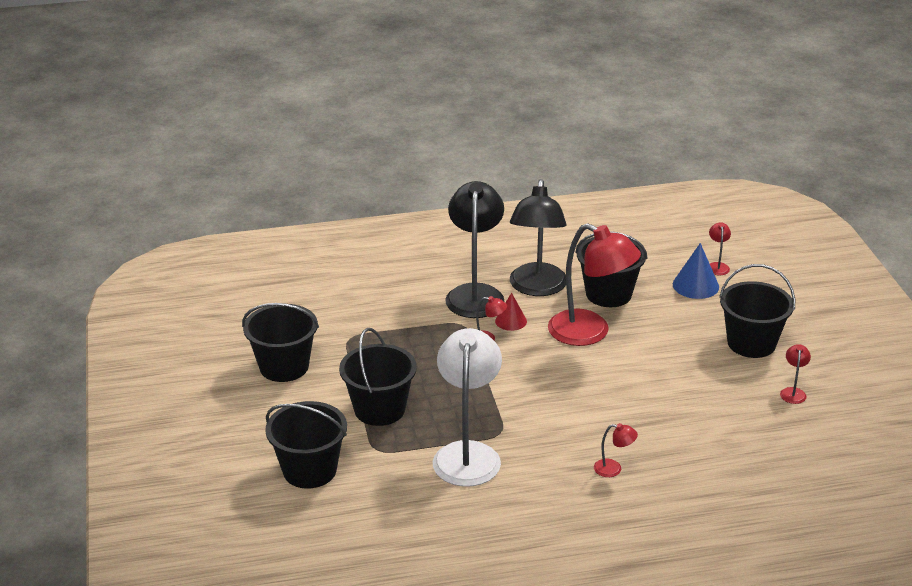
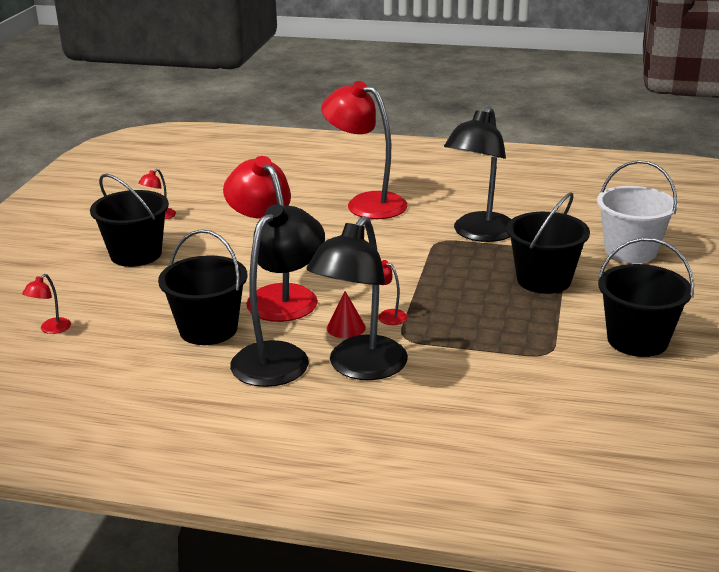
camera: 155 degrees left, 5 degrees down
(309, 470) = (630, 251): black bucket -> white bucket
(468, 454) = (479, 234): white lamp -> black lamp
(613, 469) = (366, 203): red lamp -> red lamp, size x2.48
(695, 285) = (105, 315): blue cone -> none

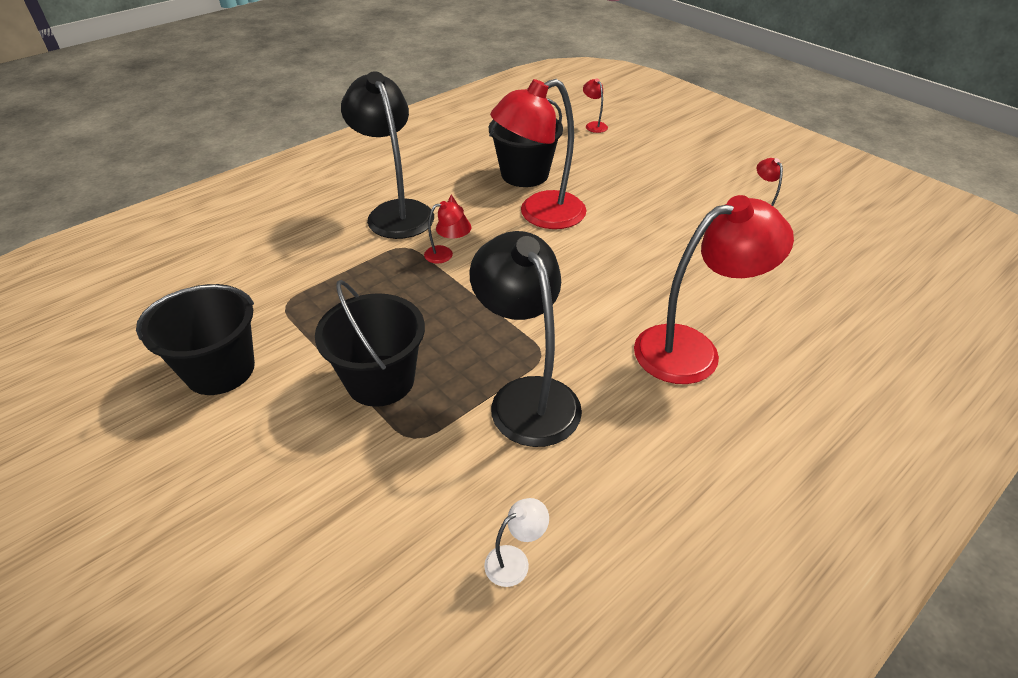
camera: 125 degrees right, 15 degrees up
(136, 254) = (685, 179): black bucket -> none
(274, 297) = (540, 214): red lamp -> red lamp turned 150 degrees clockwise
(280, 356) = (453, 188): black lamp -> none
(574, 205) = (515, 561): none -> white lamp
(630, 251) = (342, 510): white bucket -> none

